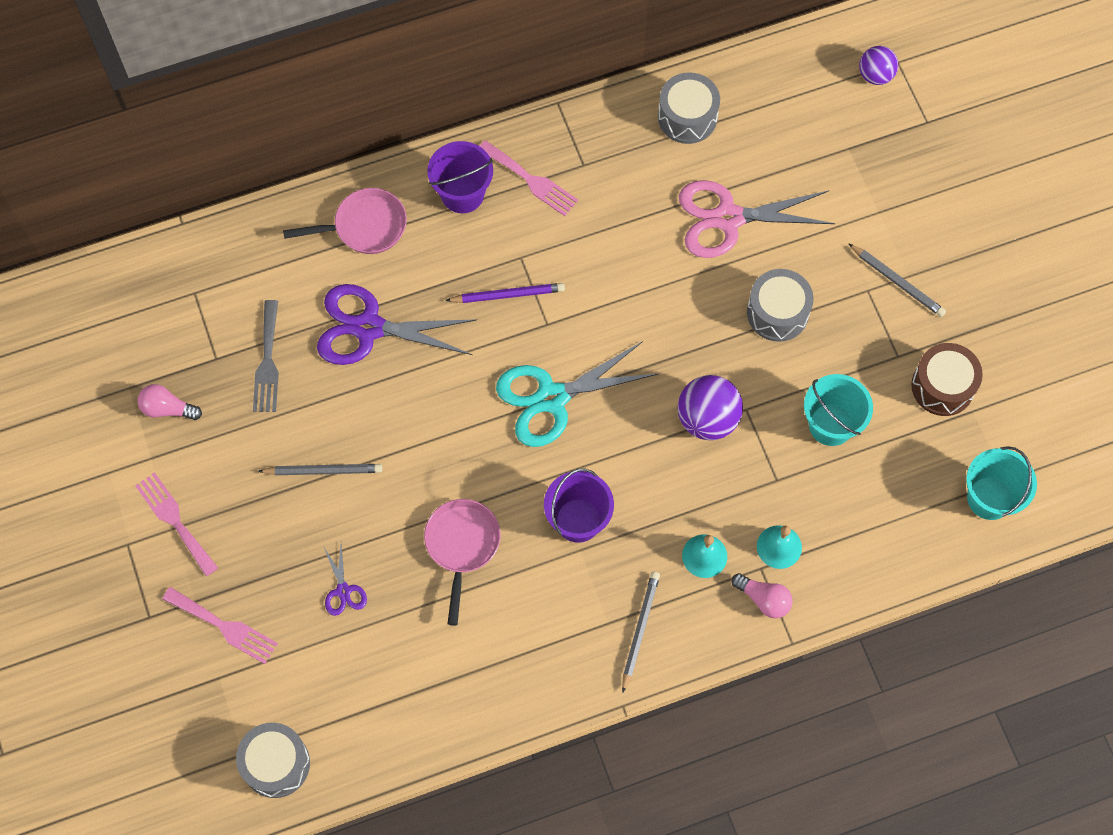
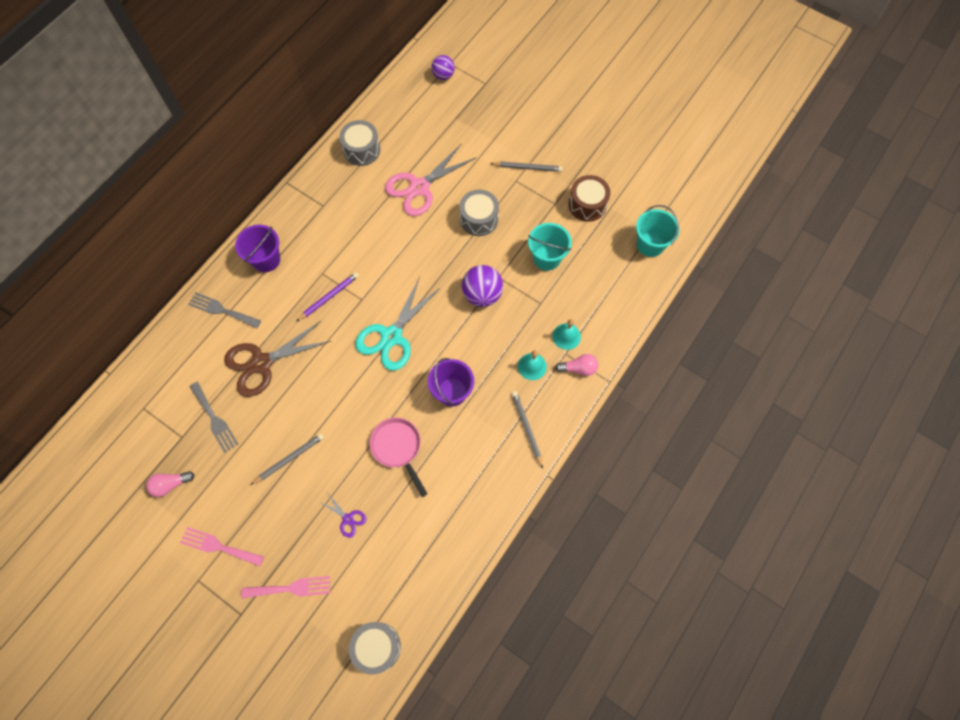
camera: 35 degrees left, 0 degrees up
(364, 226) = (221, 310): pink pan -> grey fork
(369, 328) = (262, 363): purple scissors -> brown scissors
(531, 180) = (300, 230): pink fork -> none

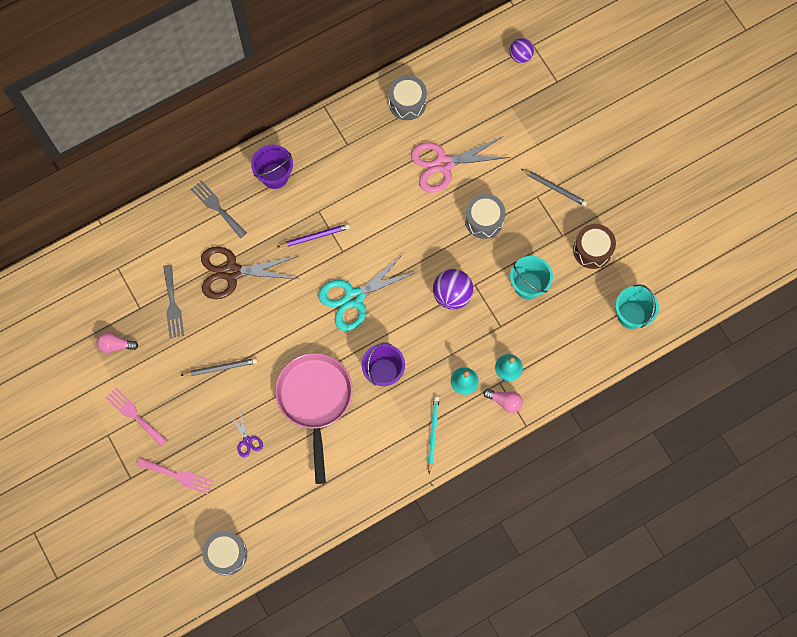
camera: 25 degrees right, 5 degrees up
(398, 448) = (315, 400): pink pan -> pink pan, size x1.62
(527, 428) = (433, 433): grey pencil -> turquoise pencil

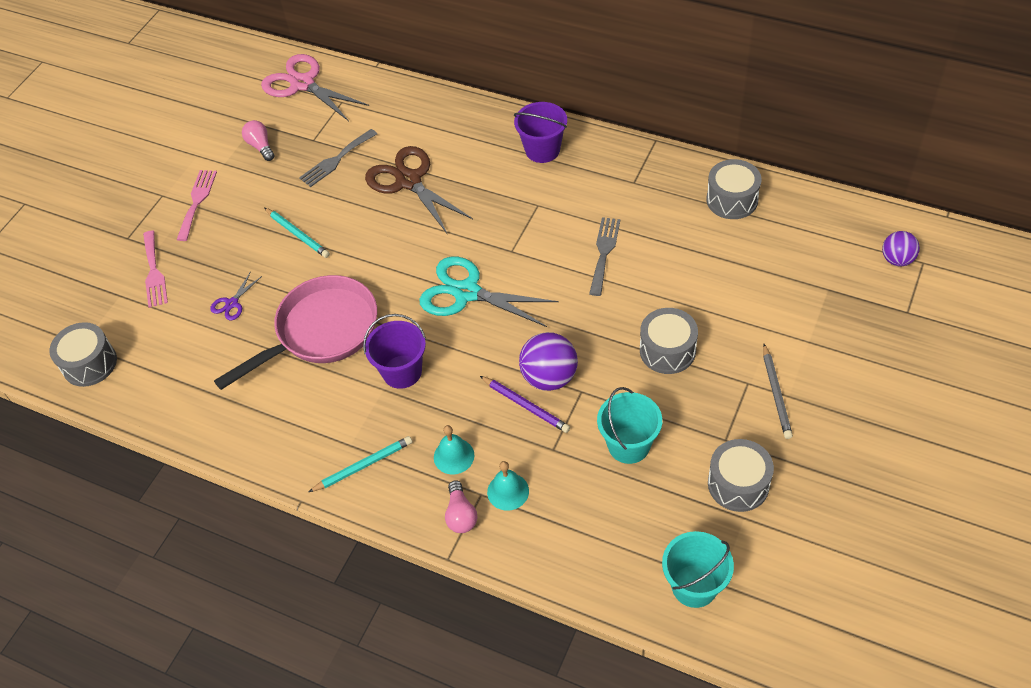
camera: 60 degrees right, 20 degrees down
(217, 207) = (468, 130): grey fork -> grey fork (604, 252)
(220, 368) = (297, 234): grey pencil -> turquoise pencil
(315, 236) = (506, 219): purple pencil -> purple pencil (525, 405)
(443, 164) = (695, 273): pink scissors -> pink scissors (303, 84)
(592, 250) = (738, 484): brown drum -> grey drum

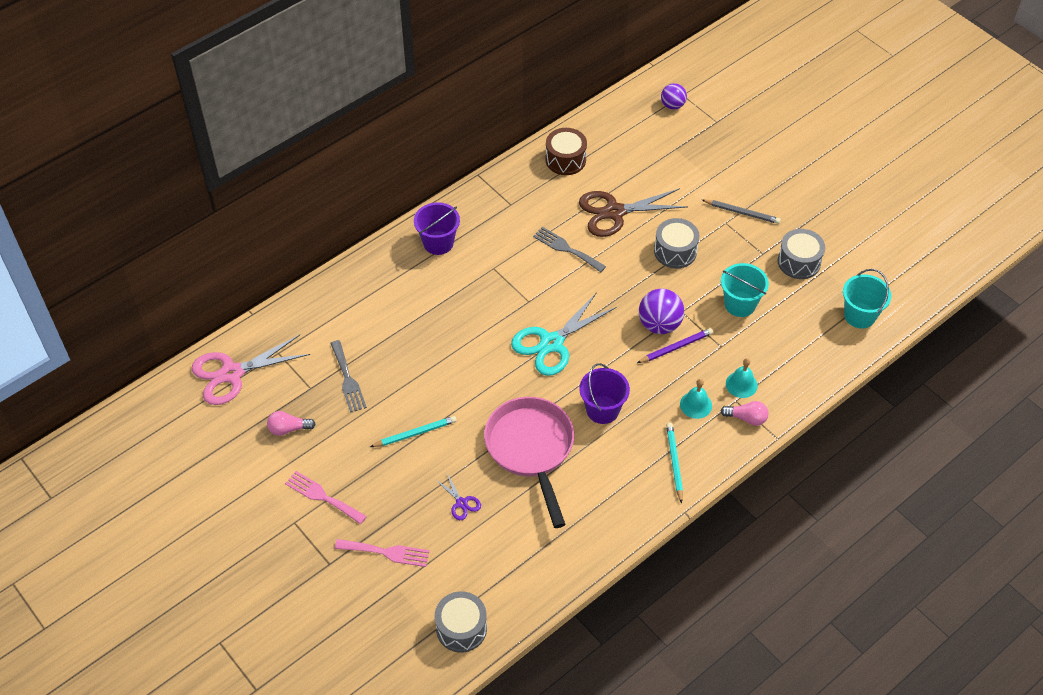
camera: 70 degrees left, 0 degrees up
(409, 181) = (409, 338): brown scissors -> brown scissors (614, 212)
(732, 200) = (565, 160): grey drum -> brown drum

